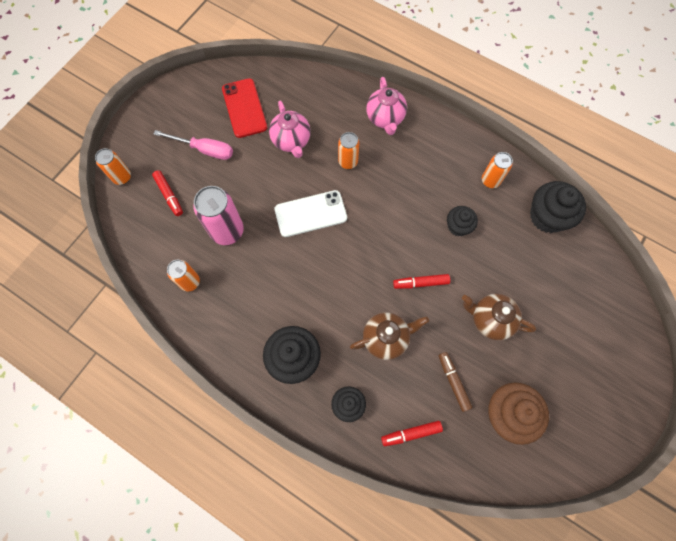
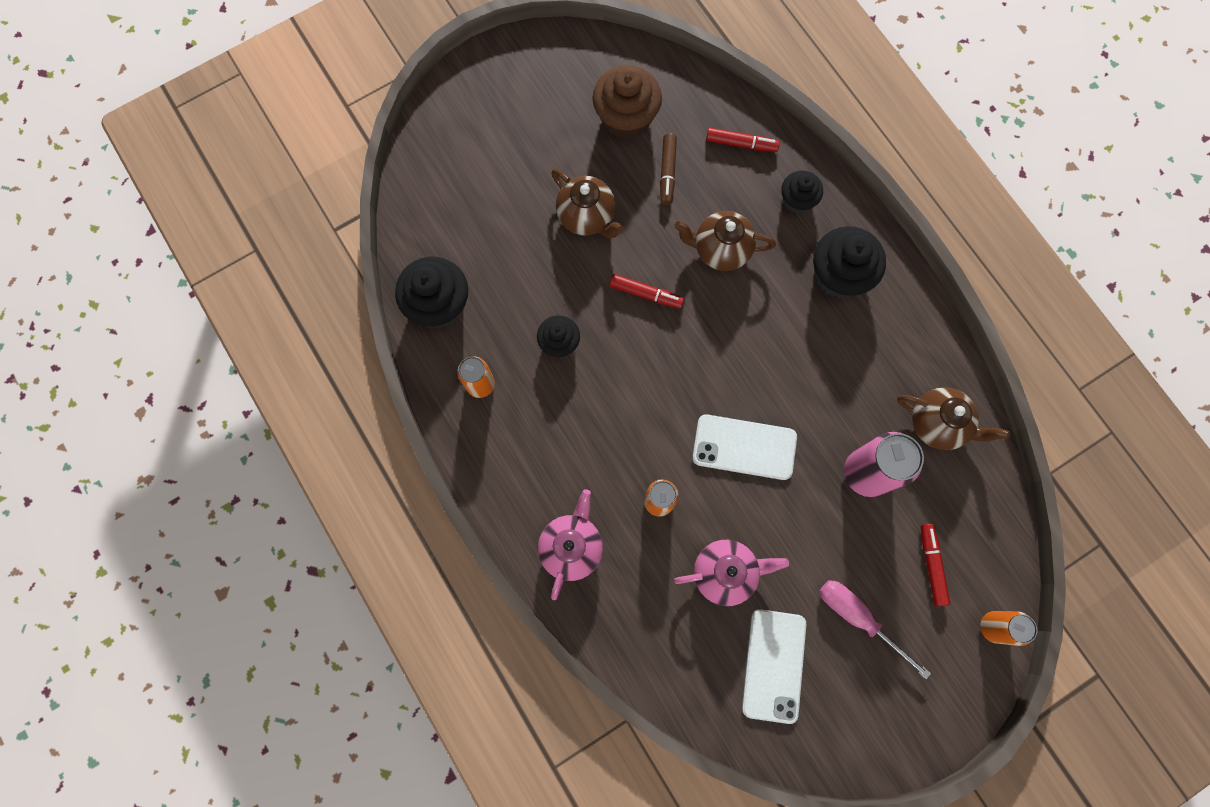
camera: 155 degrees left, 5 degrees up
(190, 282) = (938, 424): orange can -> brown teapot
(244, 108) = (773, 665): red phone -> white phone
(291, 141) = (725, 573): pink teapot -> pink teapot turned 75 degrees clockwise

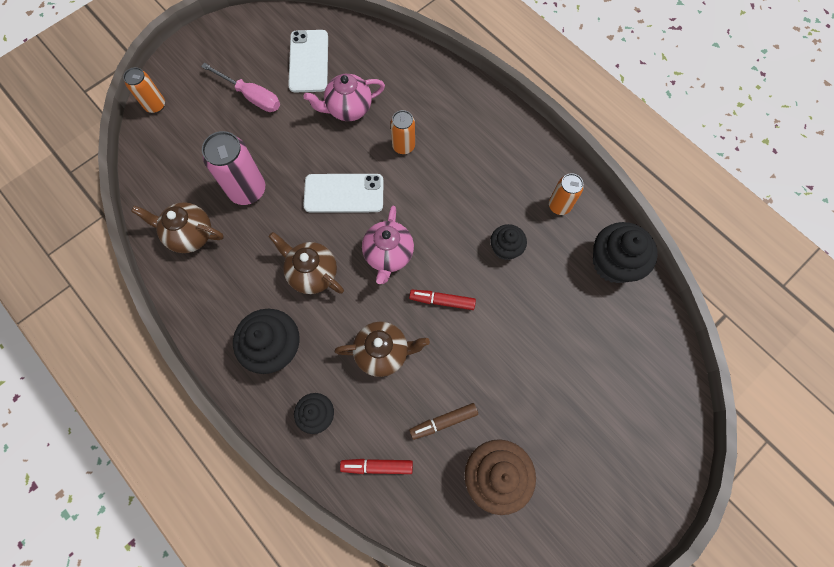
camera: 170 degrees right, 5 degrees down
(571, 547) = (461, 108): pink teapot -> pink teapot (388, 255)
(587, 216) = (508, 363): brown teapot -> brown teapot (312, 273)
(667, 172) = (443, 422): brown marker -> brown marker turned 105 degrees counterclockwise
(931, 565) = (198, 136): red marker -> none

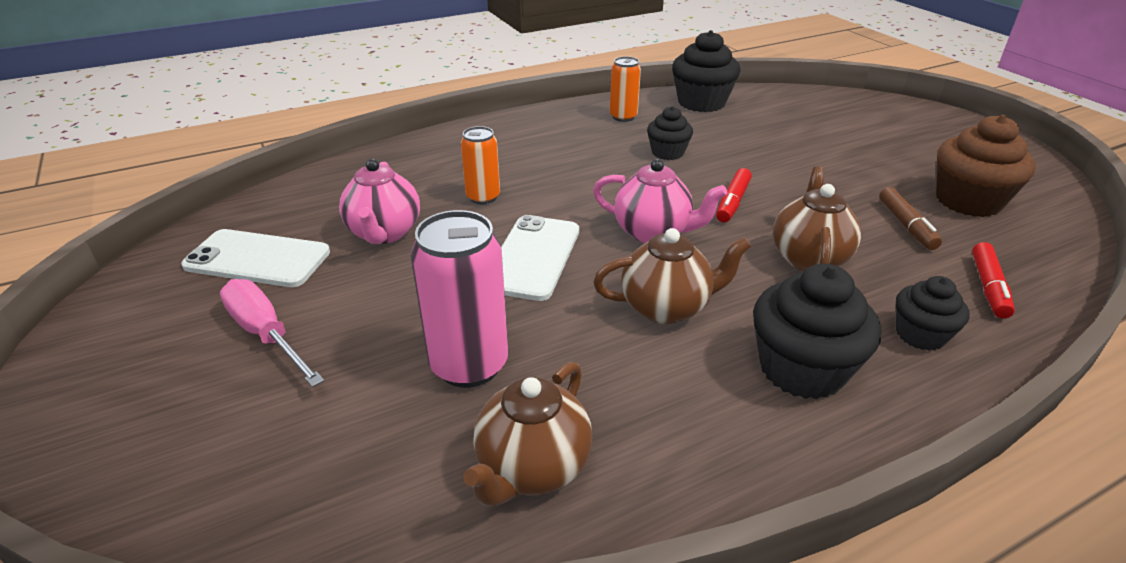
camera: 75 degrees left, 35 degrees down
(155, 105) = (145, 498): orange can -> none
(251, 96) = (266, 334): pink screwdriver -> pink screwdriver turned 90 degrees counterclockwise
(312, 273) = (666, 307): brown teapot -> brown teapot turned 150 degrees counterclockwise

